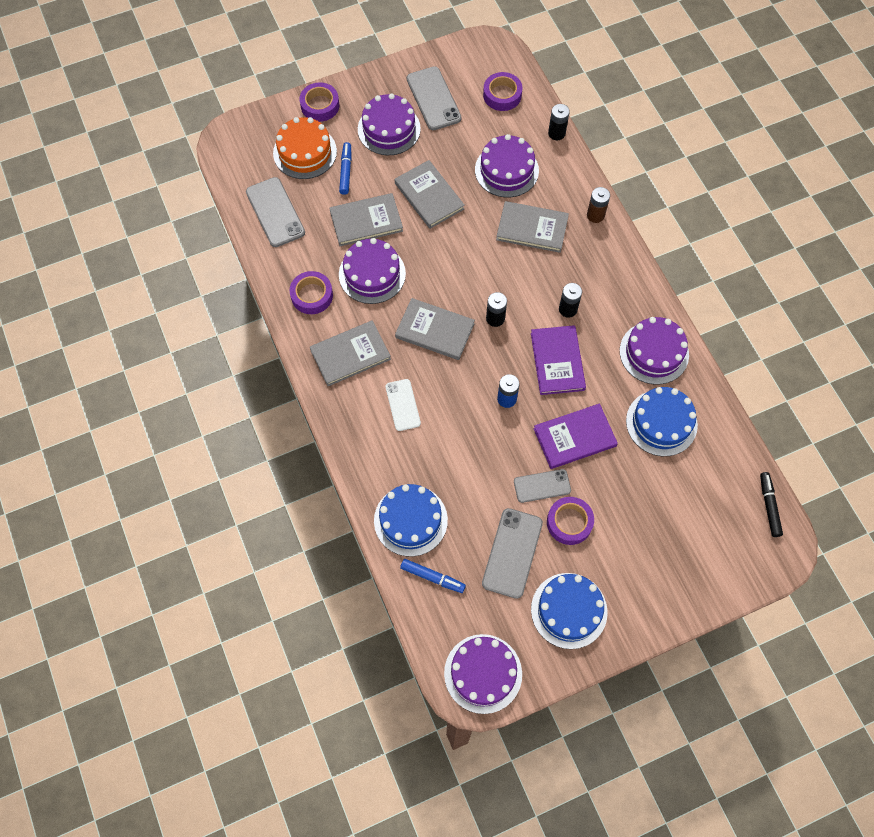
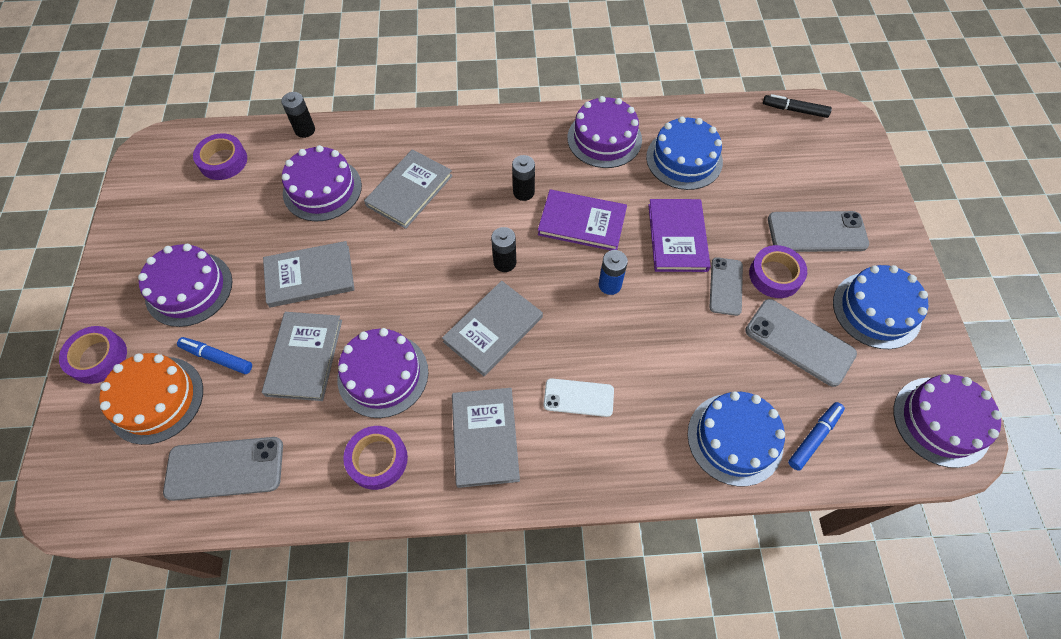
camera: 70 degrees left, 5 degrees down
(433, 99) = (180, 228): grey phone -> grey phone (817, 232)
(595, 215) = (424, 131): brown battery -> none

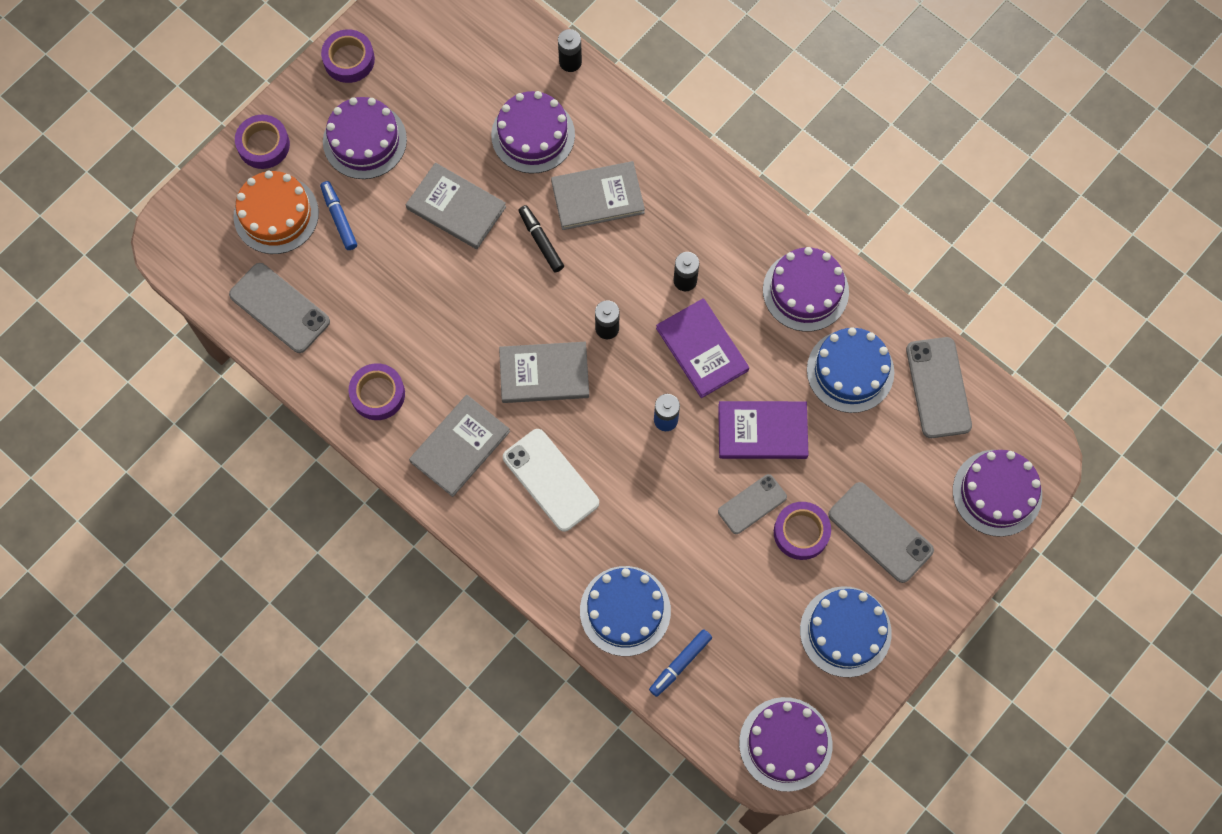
camera: 45 degrees right, 10 degrees up
(223, 161) = (481, 38): purple tape -> purple tape (349, 59)
(304, 357) = (396, 272): grey book -> none
(383, 374) = (436, 336): purple cake -> purple cake (997, 493)
(578, 397) = (550, 480): white phone -> white phone, size x1.55
(677, 237) = (762, 431): purple book -> purple book turned 45 degrees clockwise
(795, 110) = (1006, 415): black marker -> black marker (541, 241)
(799, 342) = (755, 596): grey phone -> grey phone (938, 387)
(813, 438) = (680, 664): blue marker -> blue marker turned 135 degrees clockwise

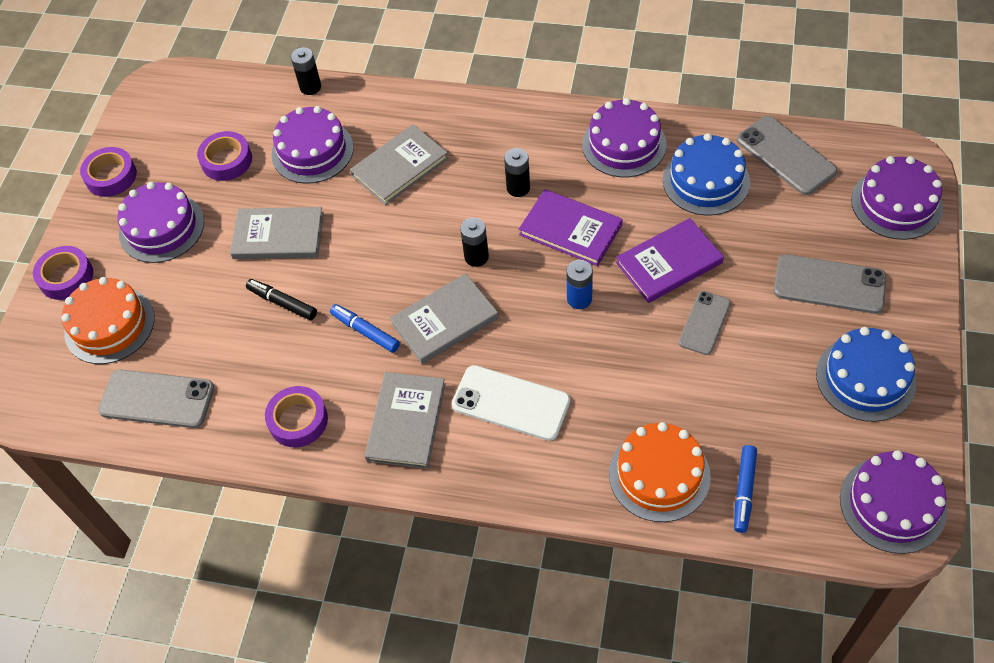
camera: 25 degrees left, 15 degrees down
(339, 218) = (173, 298): blue marker -> blue marker (365, 332)
(541, 241) = (372, 223): black marker -> black marker (282, 303)
(625, 611) = (659, 475): blue cake -> orange cake
(801, 532) = (763, 321): purple tape -> purple tape (226, 161)

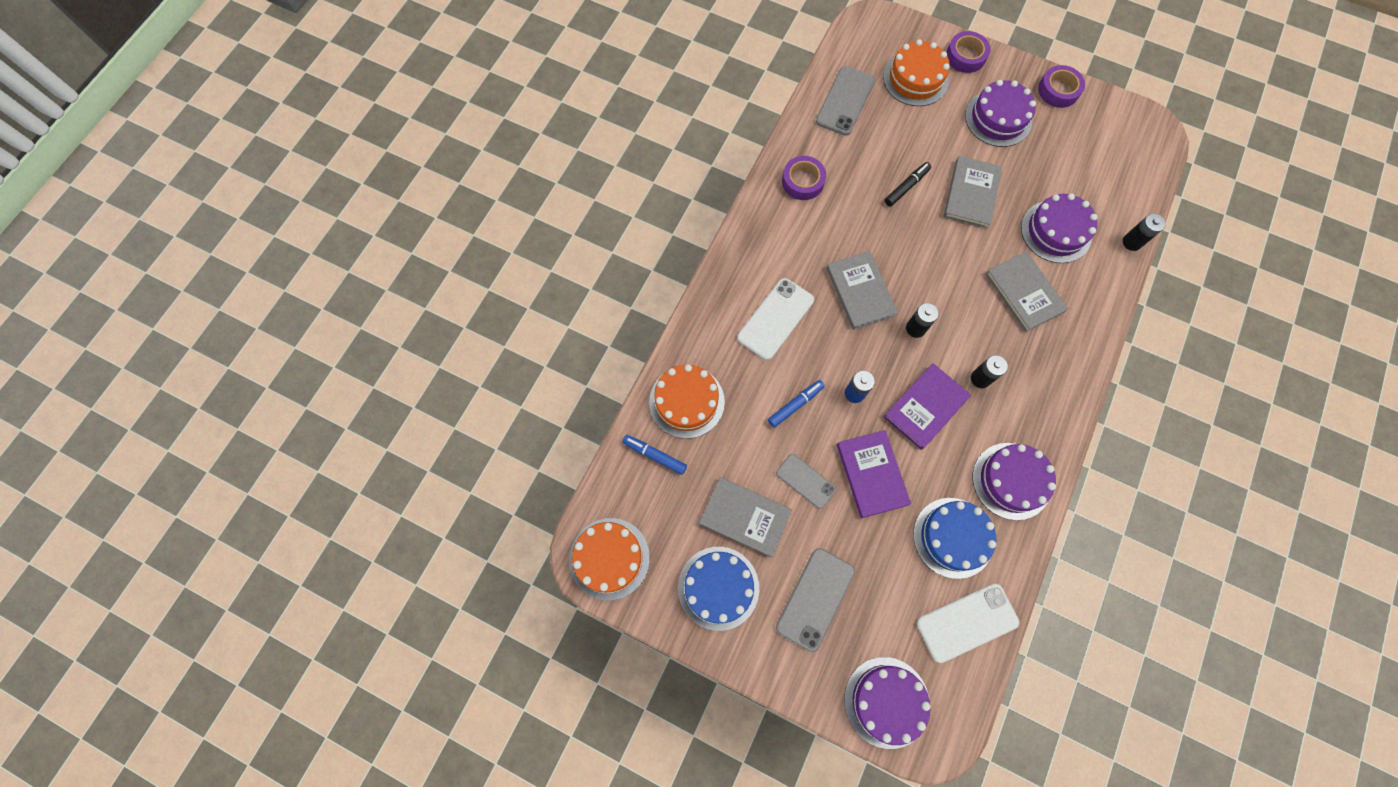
camera: 100 degrees right, 15 degrees up
(226, 161) = (1058, 169): purple tape -> none
(365, 332) = (865, 236): blue marker -> blue marker (795, 405)
(406, 422) = (781, 247): grey book -> grey book (745, 517)
(785, 156) = (967, 622): grey phone -> white phone
(892, 504) = (609, 558): purple cake -> orange cake

